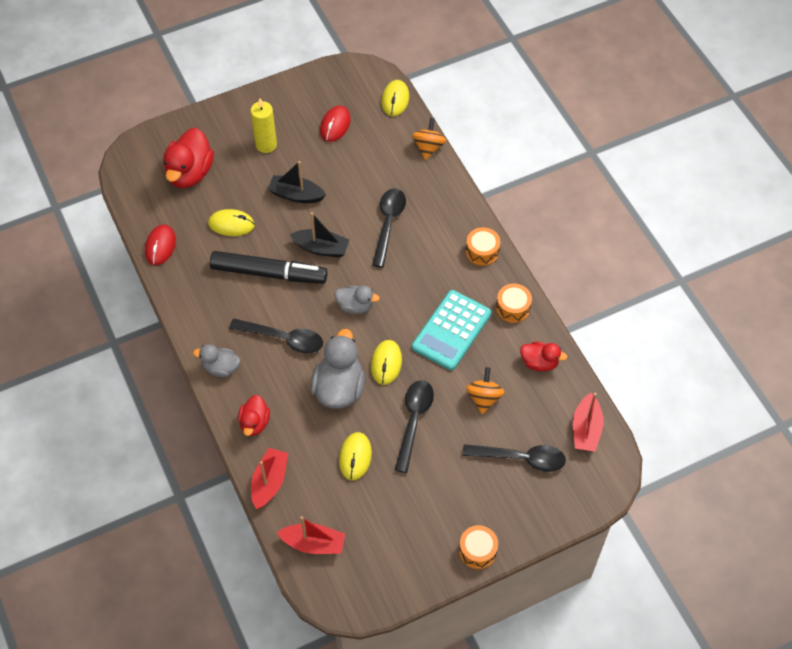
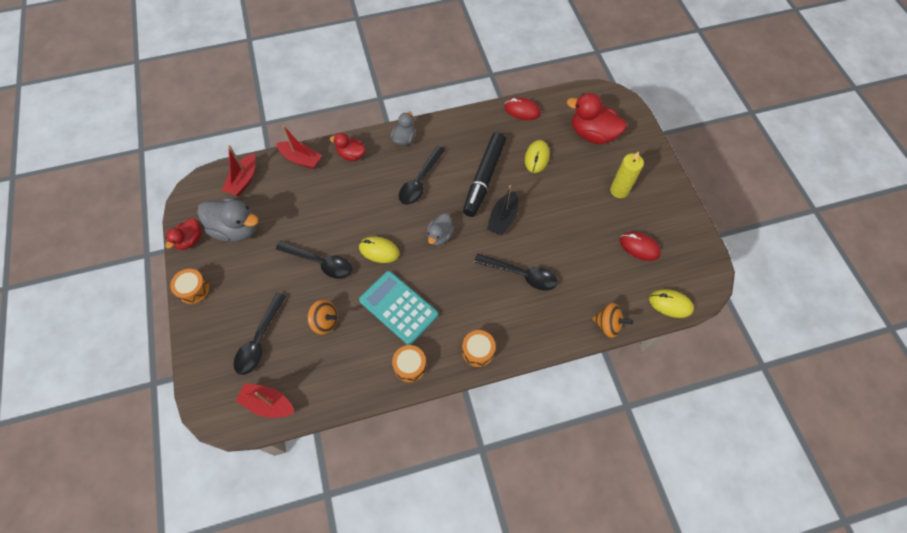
camera: 100 degrees right, 5 degrees up
(296, 195) = (562, 206): black boat -> none
(339, 388) = (365, 213): grey duck -> grey duck (236, 229)
(355, 457) = (302, 216): yellow mouse -> none
(539, 362) = (347, 377): red duck -> red duck (190, 240)

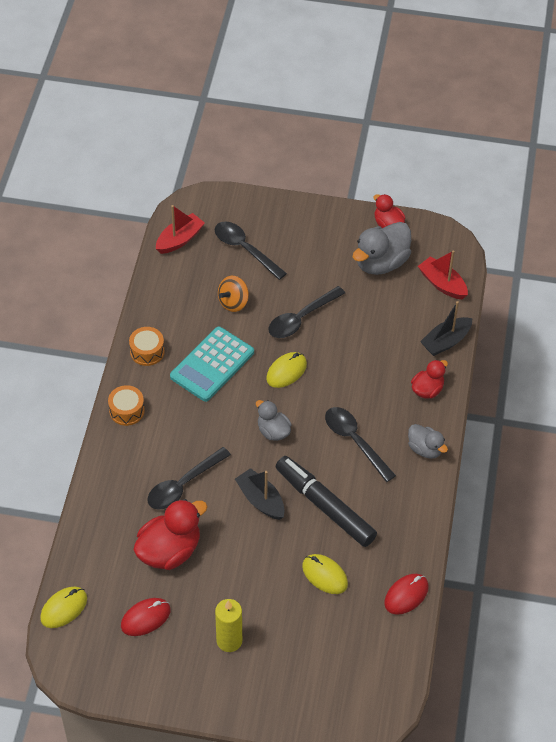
camera: 115 degrees right, 10 degrees down
(193, 289) = (328, 215): orange drum -> none
(301, 159) = (446, 341): red boat -> black boat
(398, 307) = (212, 364): turquoise calculator -> turquoise calculator turned 150 degrees clockwise
(592, 134) = (327, 657): red duck -> red duck (169, 551)
(608, 325) = (80, 536): orange spinning top -> none

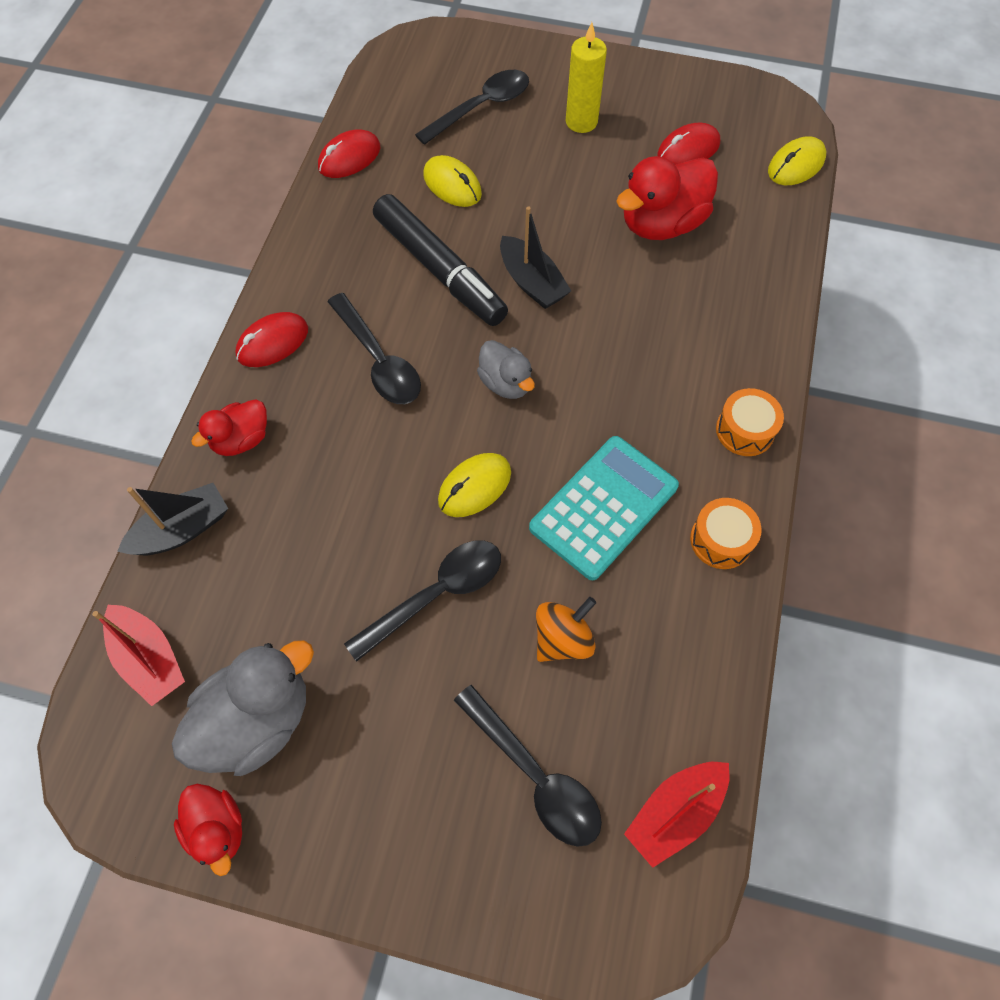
camera: 175 degrees left, 10 degrees up
(183, 485) = (646, 309): black spoon -> black spoon (481, 107)
(425, 449) = (272, 342): grey duck -> red mouse

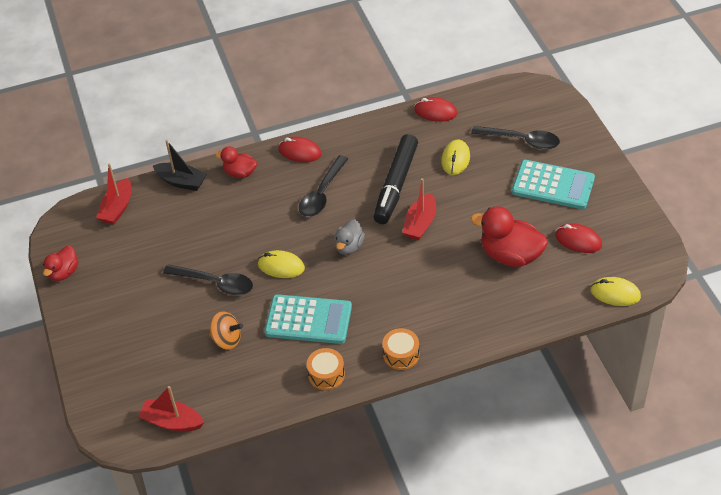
camera: 60 degrees right, 15 degrees down
(257, 720) = (115, 258): grey duck -> none
(532, 282) = (420, 224): black boat -> red boat
(535, 775) = (155, 363): black spoon -> none
(581, 122) = (553, 185): yellow candle -> turquoise calculator

